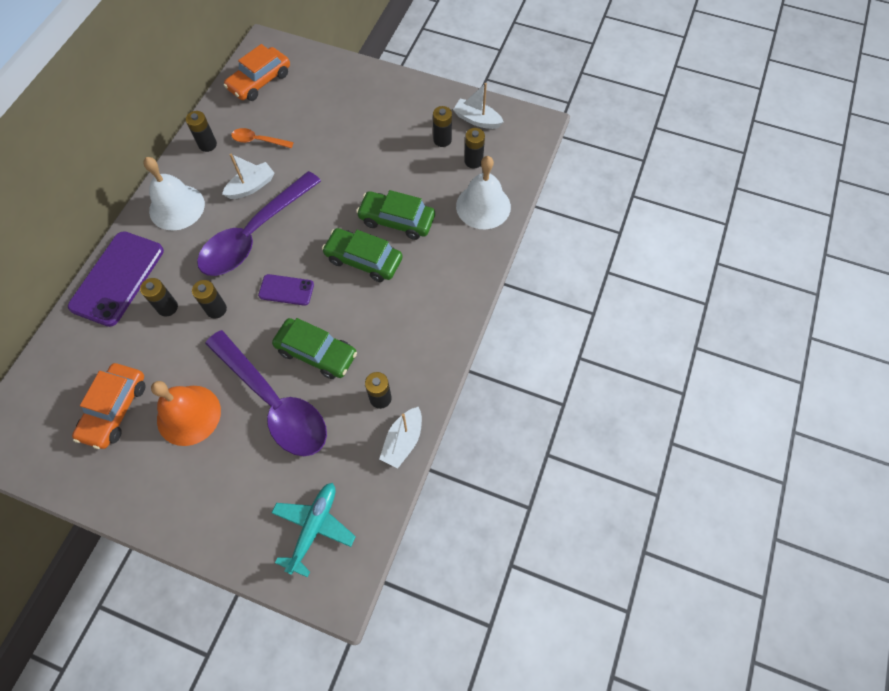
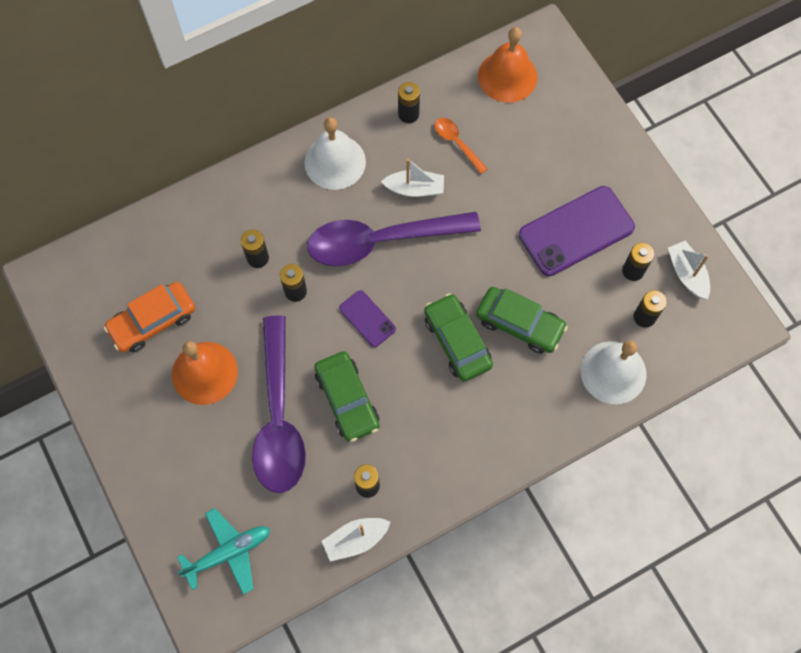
camera: 40 degrees right, 5 degrees up
(117, 278) = (237, 197): purple phone -> purple phone (576, 231)
(259, 81) = (507, 76): orange car -> orange bell
(397, 220) = (519, 324): green car -> green car turned 150 degrees clockwise

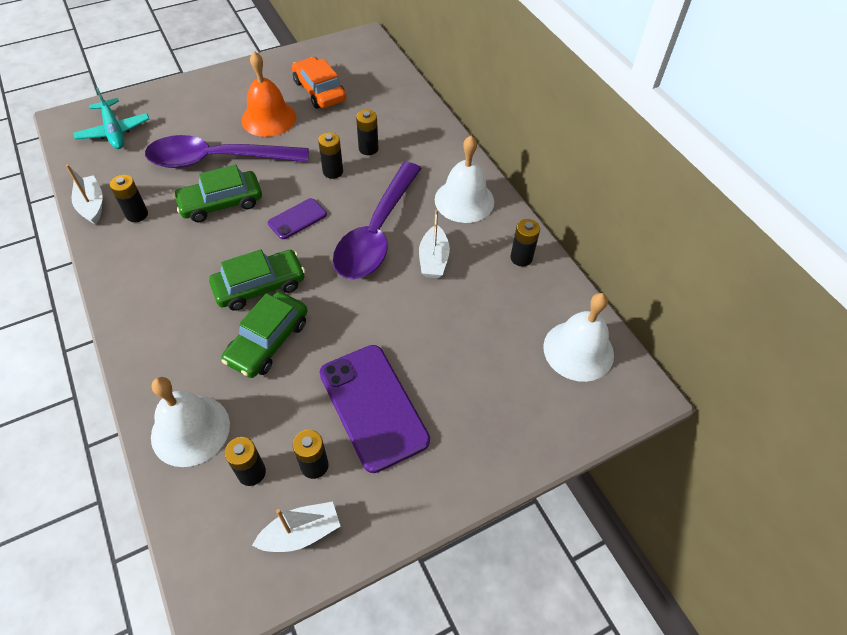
camera: 90 degrees right, 15 degrees down
(382, 241) = (377, 232): purple spoon -> purple spoon turned 150 degrees counterclockwise
(457, 143) = (487, 298): orange spoon -> none
(507, 76) = (578, 350): orange bell -> white bell

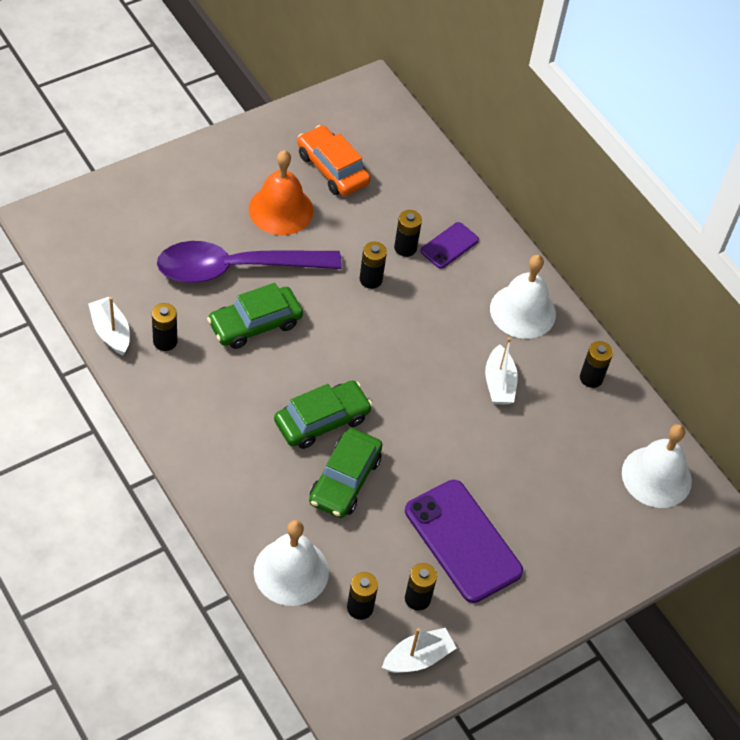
camera: 10 degrees left, 0 degrees up
(114, 131) = (103, 233): turquoise plane -> none
(297, 219) = (344, 340): purple phone -> purple phone (449, 245)
(377, 232) = (433, 353): purple spoon -> none

